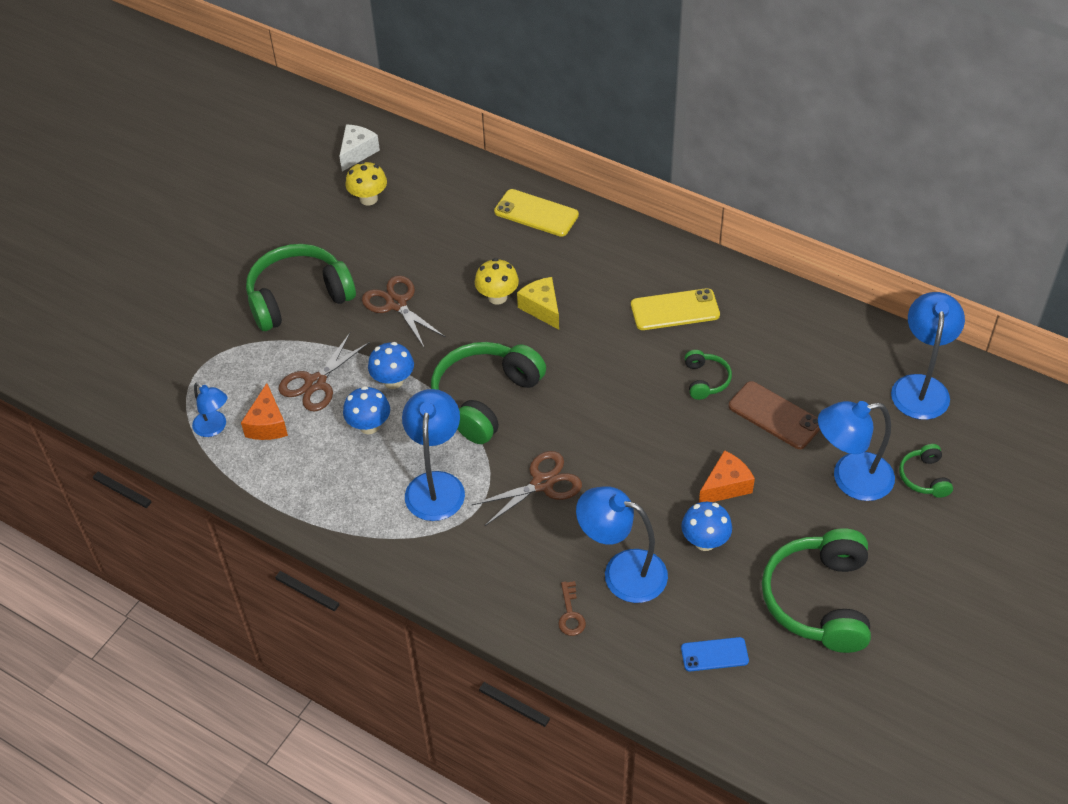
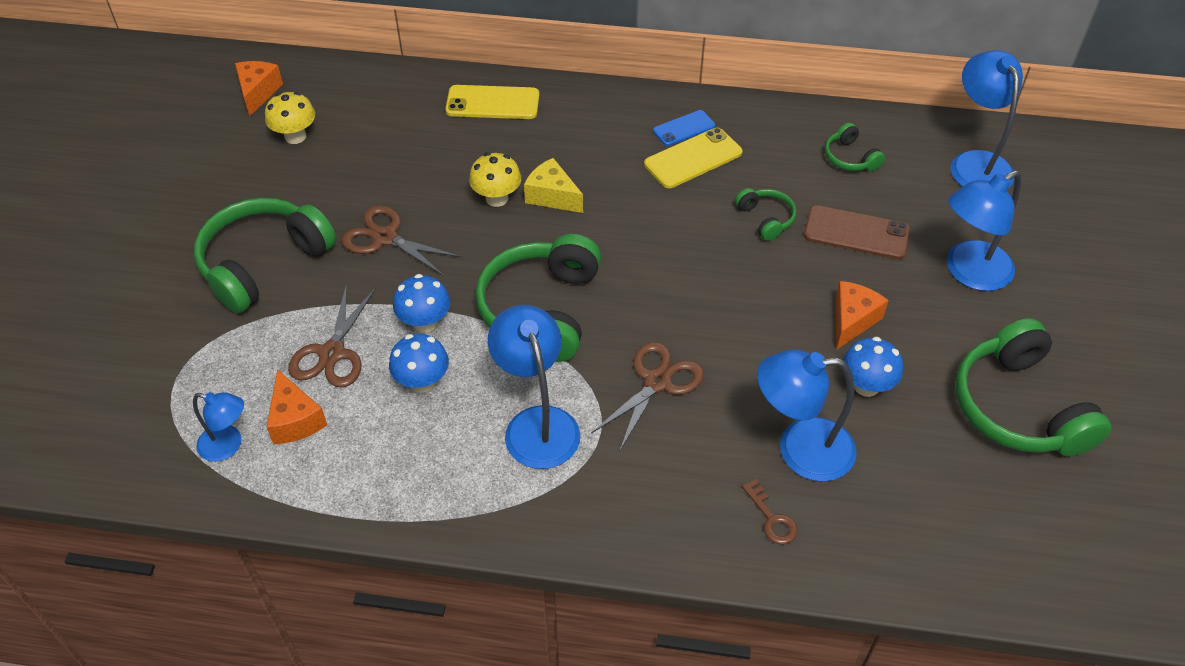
camera: 25 degrees left, 0 degrees up
(357, 152) = (258, 92): white cheese -> orange cheese
(714, 654) = (951, 506): blue phone -> blue phone (684, 128)
(924, 477) = (1036, 248): green headphones -> green headphones (850, 158)

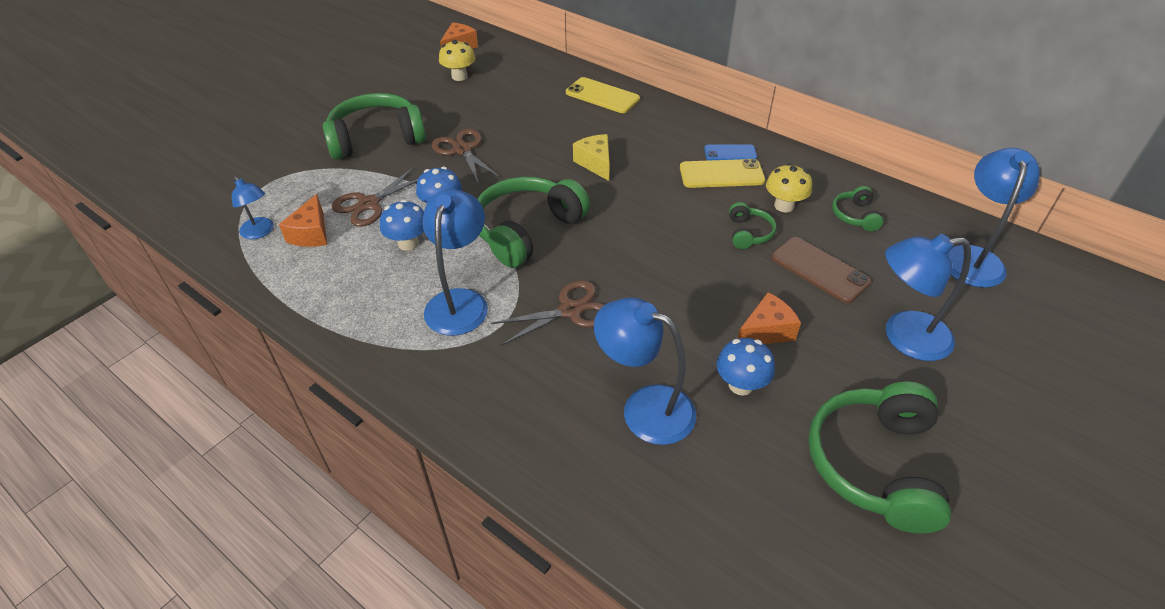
camera: 30 degrees right, 5 degrees down
(497, 198) = (556, 152): yellow mushroom -> yellow mushroom (784, 206)
(772, 518) = (579, 449): brown key -> none

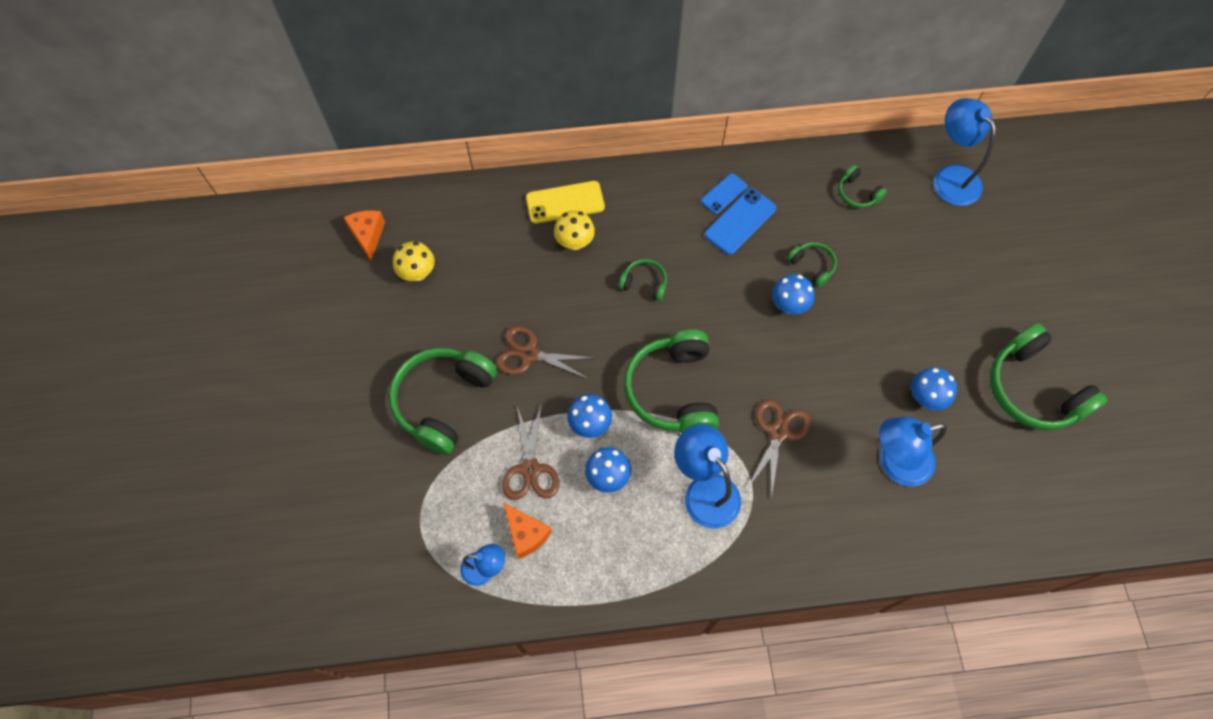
camera: 45 degrees left, 20 degrees up
(595, 163) = (644, 283): yellow cheese -> green headphones
(694, 243) = (789, 305): none -> blue mushroom
(721, 174) = (740, 221): yellow phone -> blue phone
(766, 331) = (900, 343): orange cheese -> none
(784, 206) = (808, 220): yellow mushroom -> yellow mushroom (575, 242)
(819, 270) = (881, 263): brown phone -> none
(904, 337) = (971, 280): blue lamp -> none

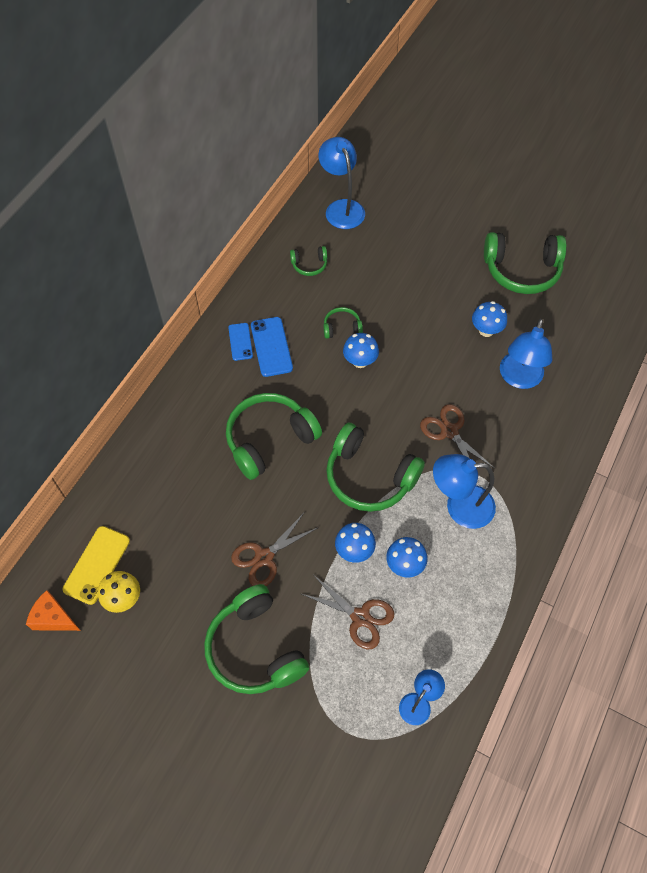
camera: 55 degrees left, 5 degrees down
(526, 534) = (410, 653): orange cheese -> none
(565, 202) = (155, 449): yellow phone -> yellow phone (97, 565)
(575, 242) = (195, 464): yellow mushroom -> none
(644, 283) = (269, 440): green headphones -> green headphones, size x2.11
(950, 177) = (341, 208): blue lamp -> blue lamp turned 60 degrees clockwise

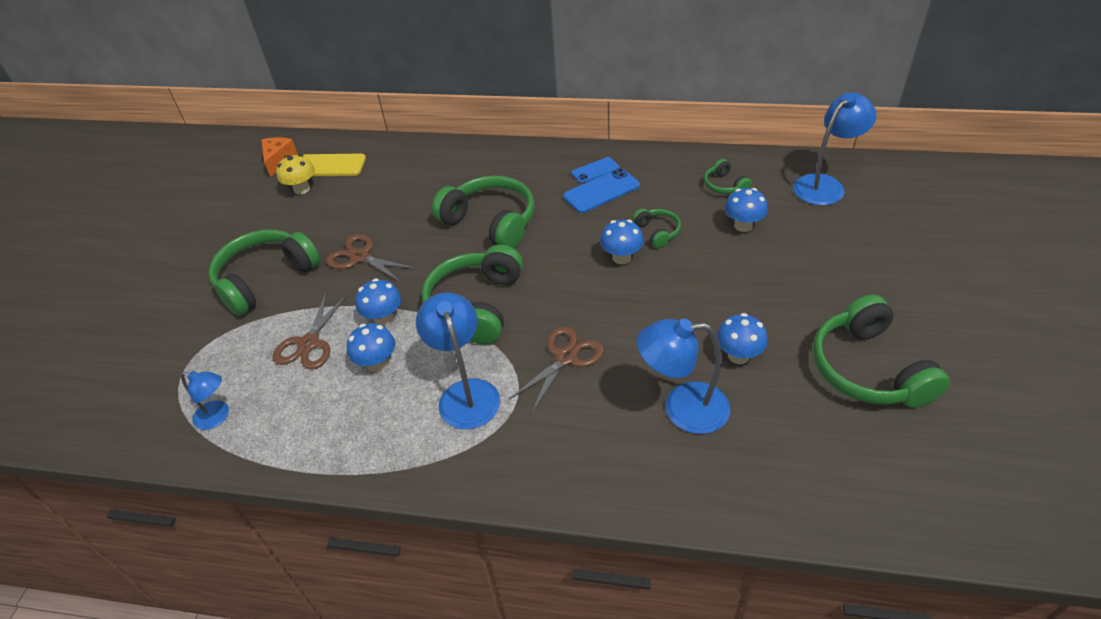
camera: 75 degrees right, 15 degrees down
(361, 274) = (743, 225): none -> blue mushroom

